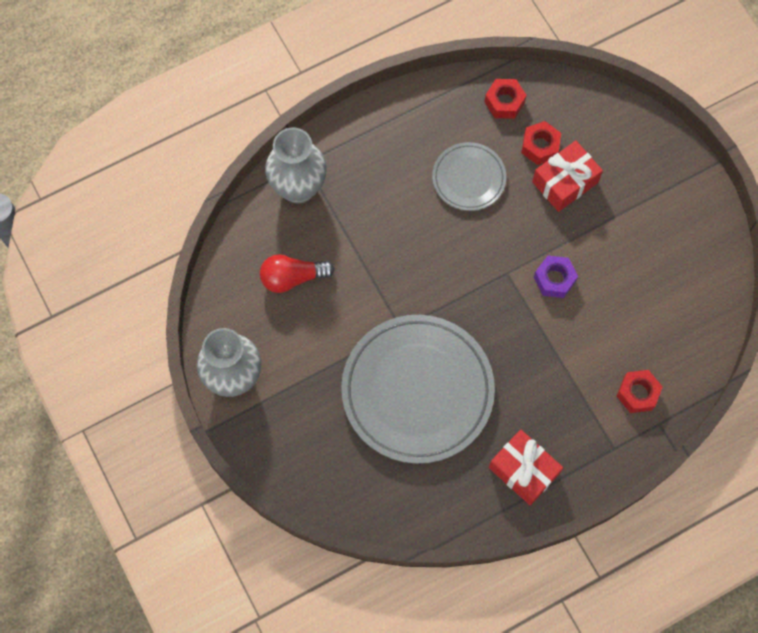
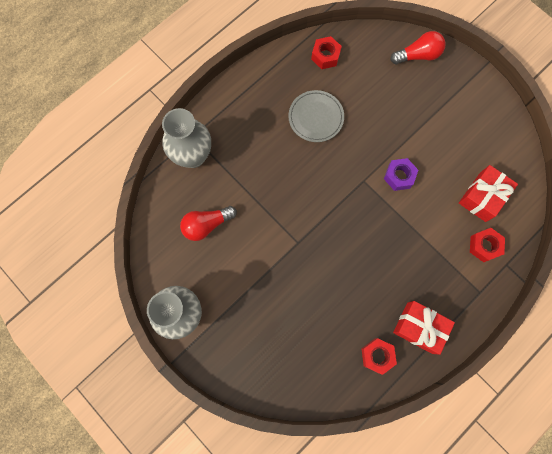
camera: 15 degrees left, 5 degrees up
(417, 391) = (323, 287): grey plate -> none
(540, 146) = (360, 81): red nut -> red nut (377, 356)
(565, 182) = (385, 103): red gift -> red gift (482, 197)
(627, 131) = (418, 55): none -> red light bulb

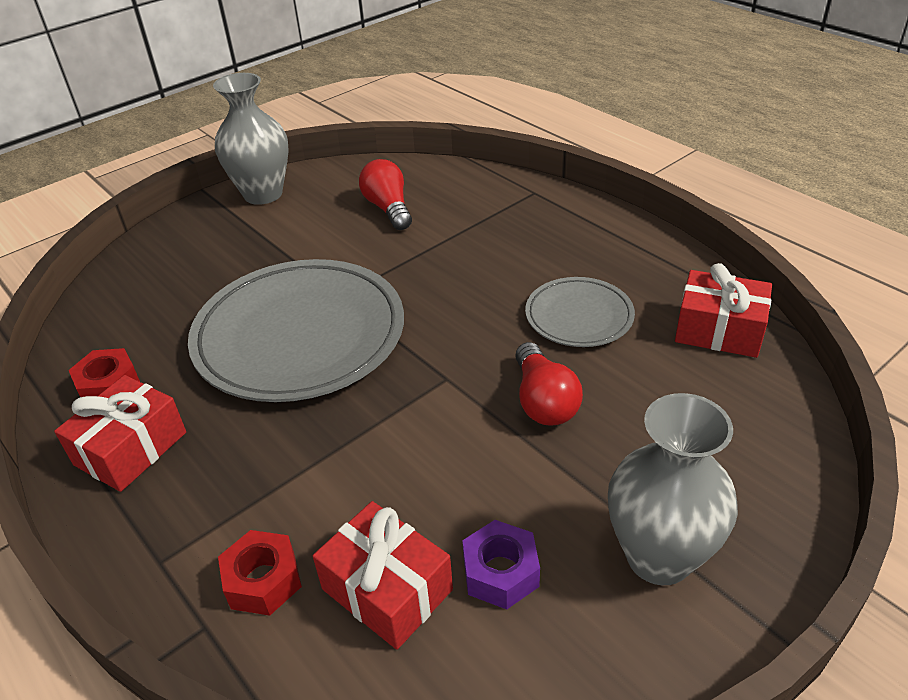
camera: 95 degrees right, 35 degrees down
(193, 156) = (500, 193): grey vase -> grey vase (659, 557)
(325, 56) = (719, 330): red nut -> red gift
(334, 259) = (300, 336): none -> grey plate
(399, 176) = (452, 432): purple nut -> purple nut (500, 572)
(418, 55) = (766, 482): red light bulb -> red light bulb (543, 401)

